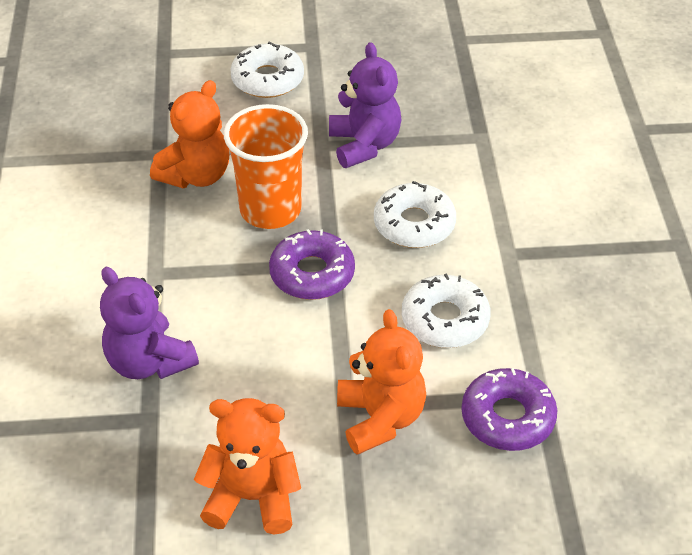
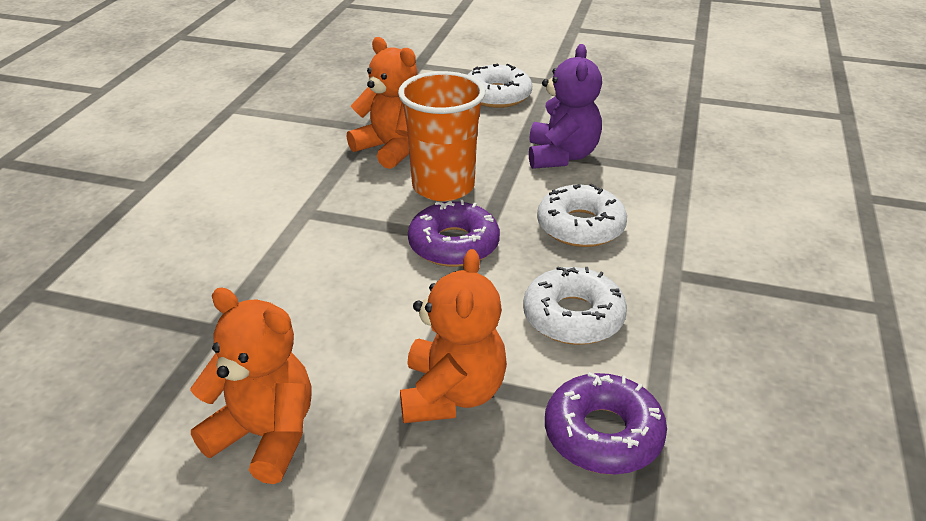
camera: 20 degrees right, 10 degrees down
(149, 362) = (249, 281): purple teddy bear -> none
(196, 175) = (391, 148): orange teddy bear -> orange teddy bear turned 105 degrees counterclockwise

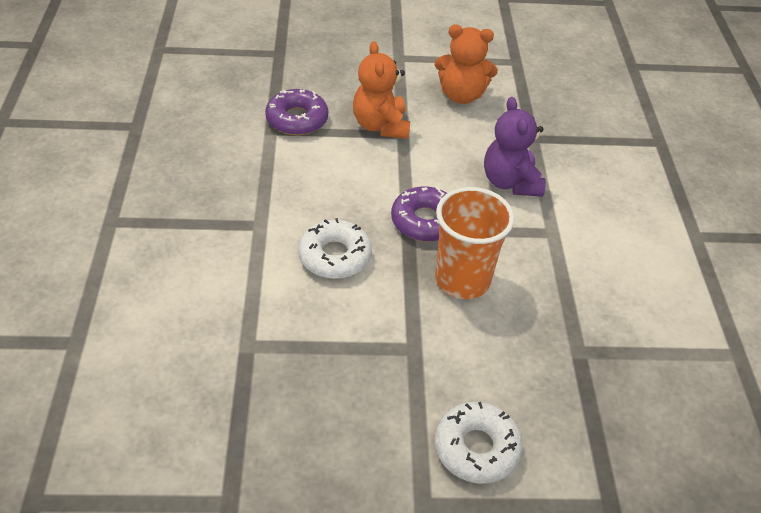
camera: 160 degrees right, 10 degrees up
(391, 148) = (536, 322): orange teddy bear -> none
(561, 156) = (370, 344): purple teddy bear -> purple teddy bear (510, 182)
(573, 317) = (325, 179): white donut -> none

